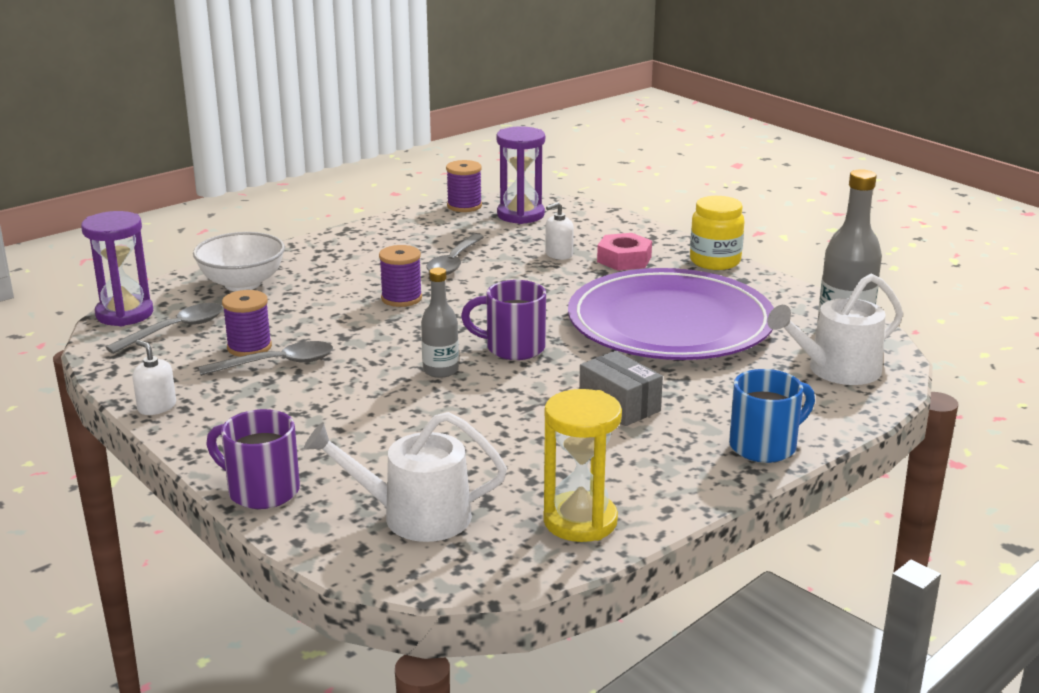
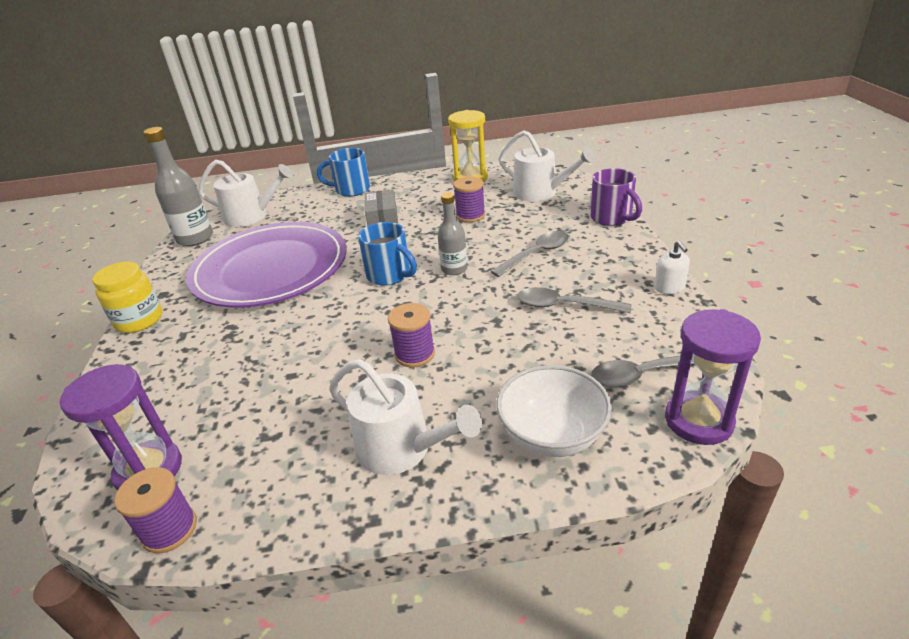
camera: 145 degrees left, 10 degrees up
(249, 347) = (580, 330): purple spool -> purple spool (470, 216)
(353, 256) = (401, 448): none -> white watering can
(454, 262) = (319, 395): grey spoon -> grey spoon (536, 254)
(513, 348) = (390, 275): purple mug -> blue mug
(558, 254) = (222, 373): white soap dispenser -> none
(624, 259) = (189, 346): pink nut -> none

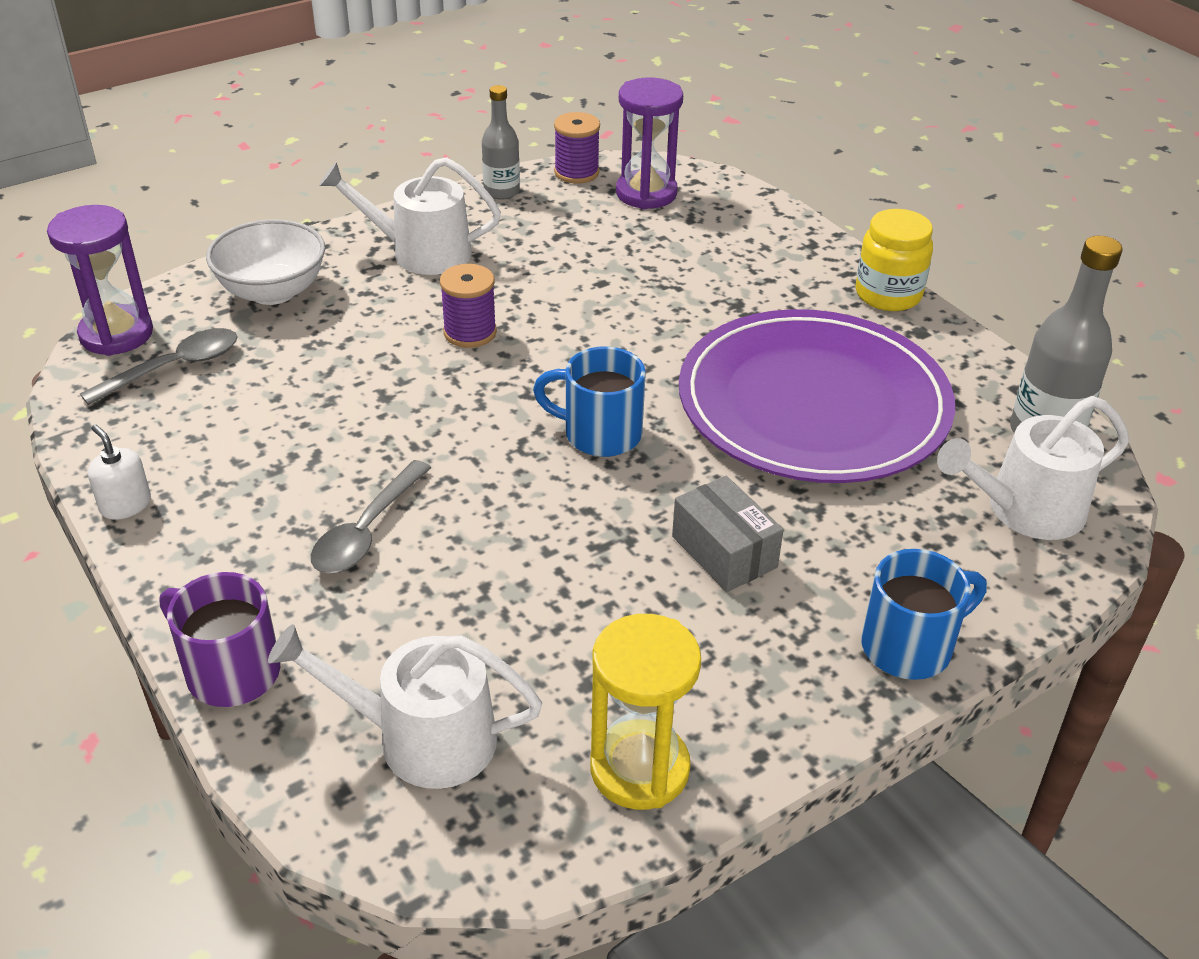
camera: 150 degrees right, 5 degrees up
(454, 269) = (499, 468): grey bottle -> grey bottle (501, 191)
(470, 216) = (550, 612): purple spool -> none
(564, 305) = (291, 438): grey spoon -> none

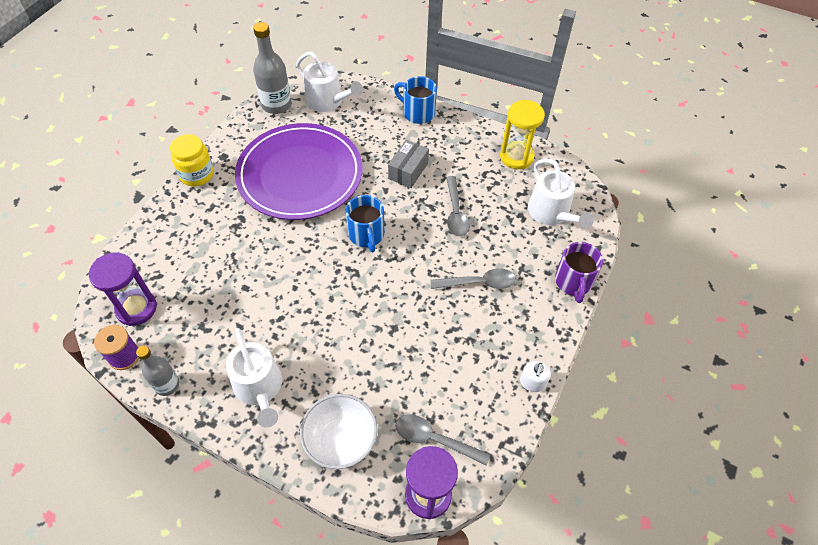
camera: 120 degrees left, 15 degrees up
(470, 332) = (322, 321): purple spool -> none
(556, 575) = (455, 212): none -> grey spoon

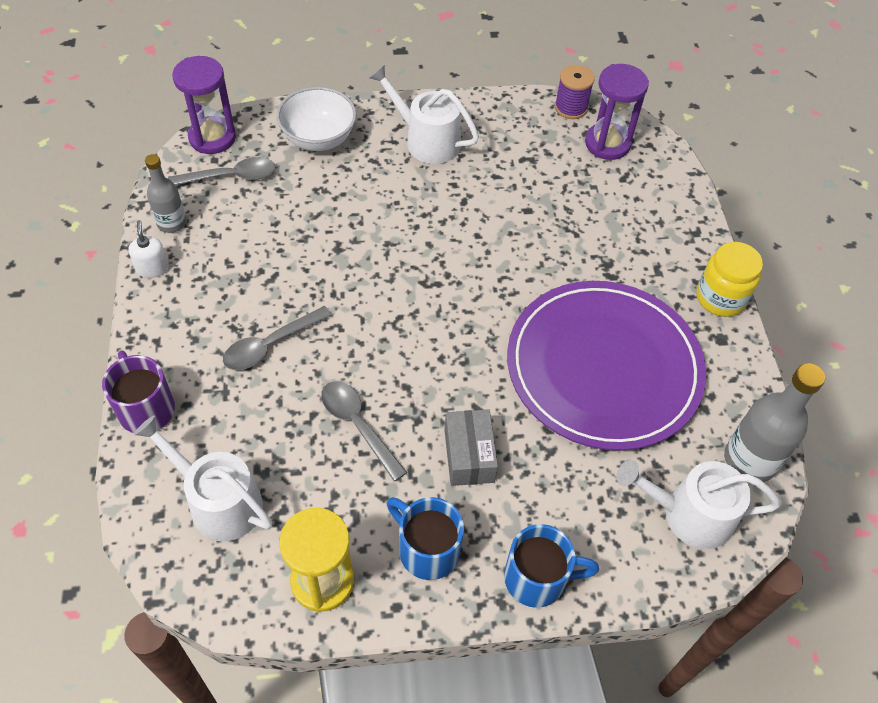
camera: 145 degrees right, 0 degrees up
(167, 385) = (509, 107): grey bottle -> grey bottle (171, 223)
(366, 235) = (449, 332): blue mug -> blue mug (427, 549)

